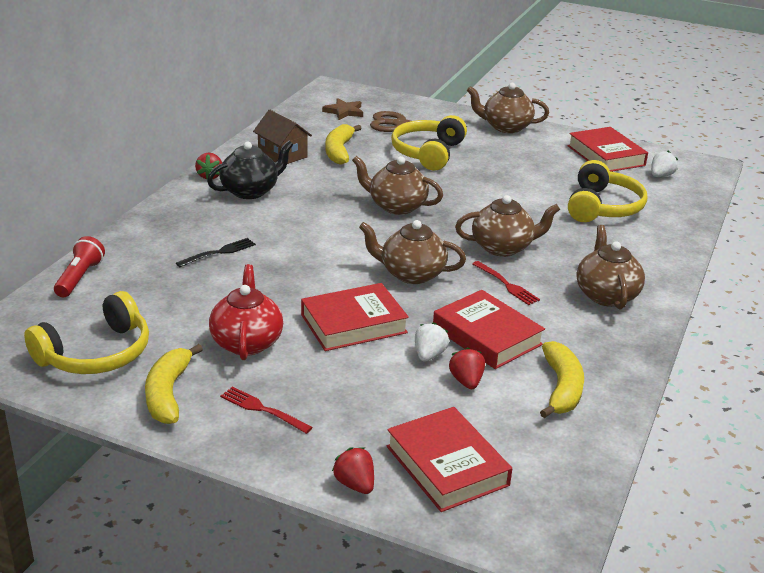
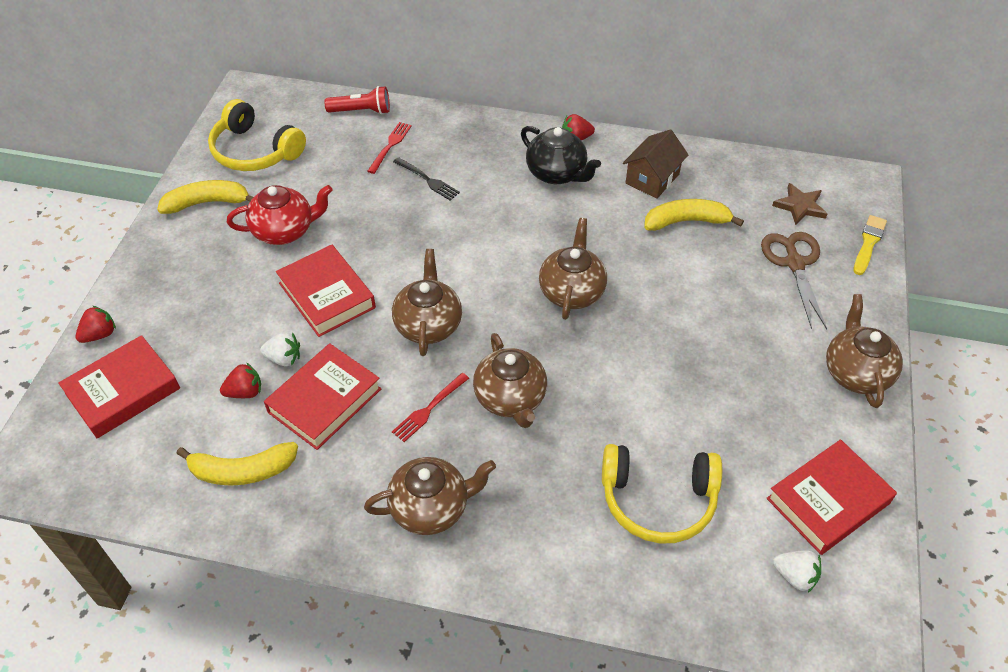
camera: 80 degrees right, 20 degrees up
(263, 409) = (191, 261): red fork -> red fork (390, 146)
(392, 99) = (868, 243): none -> yellow brush
(428, 153) = (725, 300): yellow headphones -> none

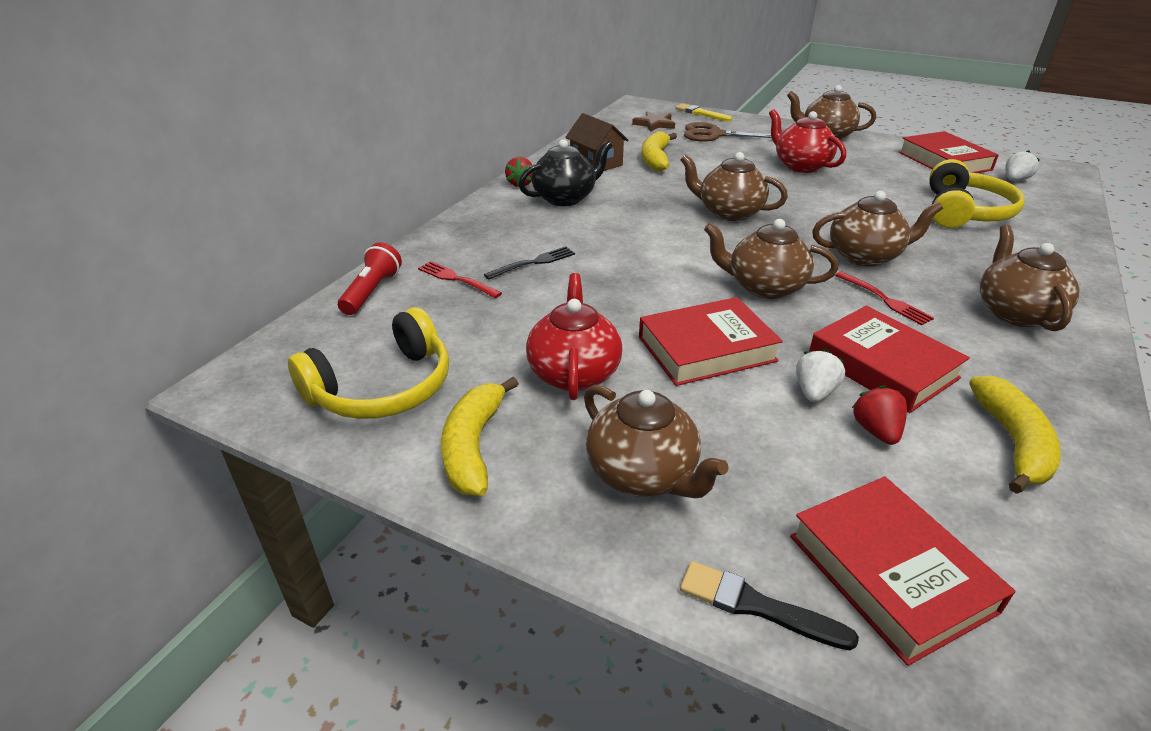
camera: 75 degrees left, 15 degrees down
(100, 334) = (757, 606): red strawberry -> black brush
(191, 278) = (643, 474): none -> brown teapot
(731, 347) = (800, 166): none -> red teapot

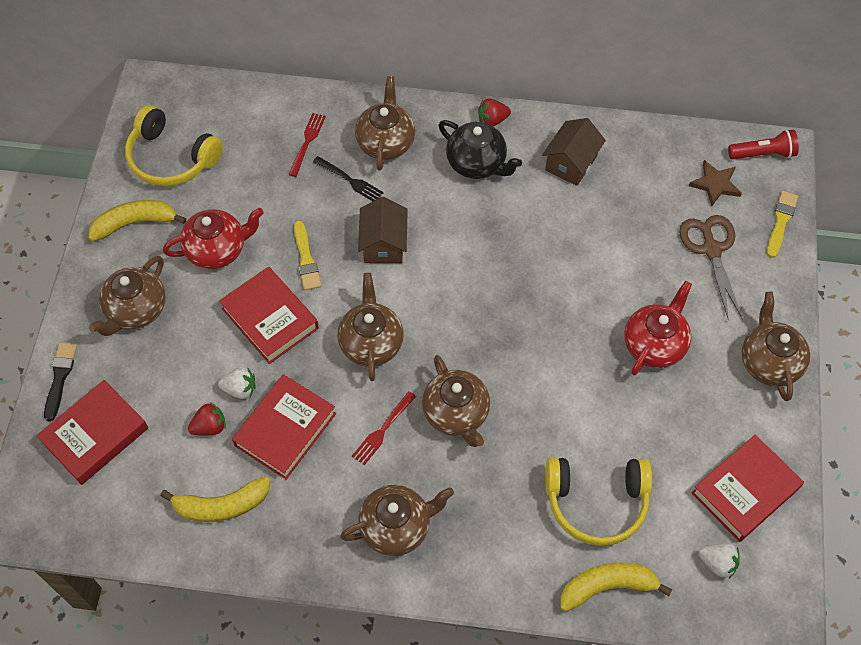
camera: 70 degrees right, 25 degrees up
(372, 292) = (272, 101): red flashlight -> red flashlight (763, 154)
(628, 308) = (306, 259): none -> yellow brush
(633, 258) = (383, 244): none -> brown house
(655, 159) = (607, 210): yellow banana -> yellow banana (607, 586)
(728, 212) = (503, 296): brown teapot -> brown teapot (386, 142)

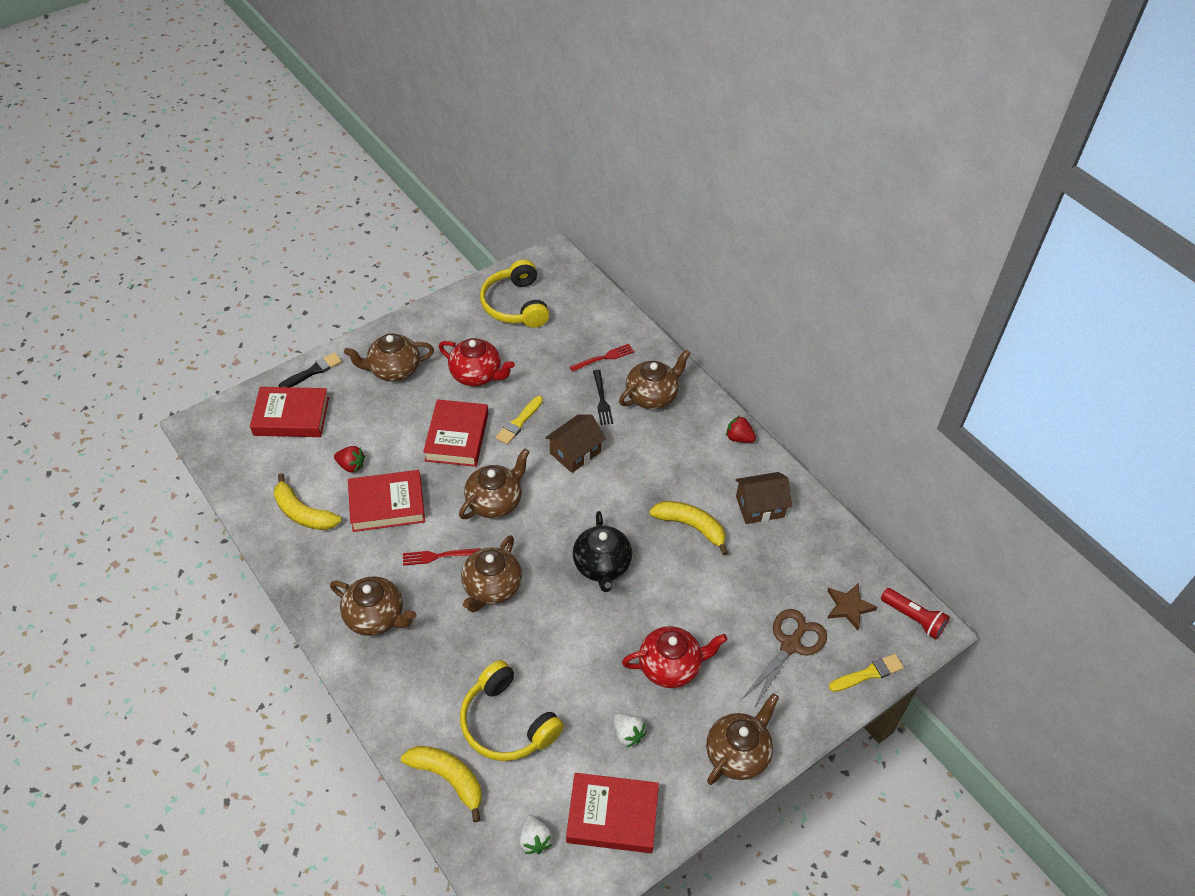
camera: 45 degrees right, 10 degrees down
(135, 223) = (452, 323): yellow banana -> yellow banana (691, 526)
(240, 389) = (392, 460): white strawberry -> white strawberry (628, 734)
(477, 163) = (695, 455): black teapot -> black teapot (602, 566)

